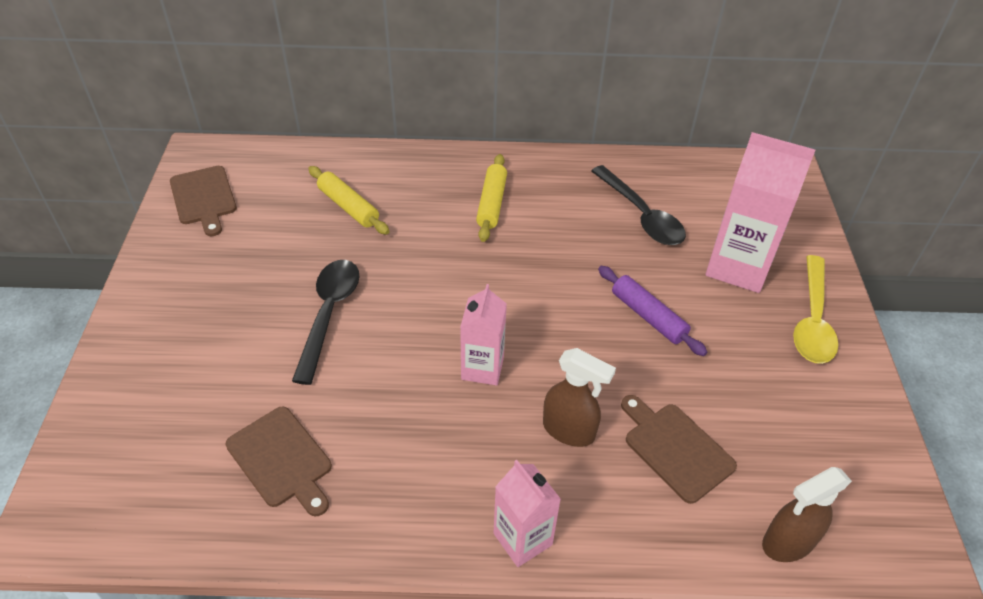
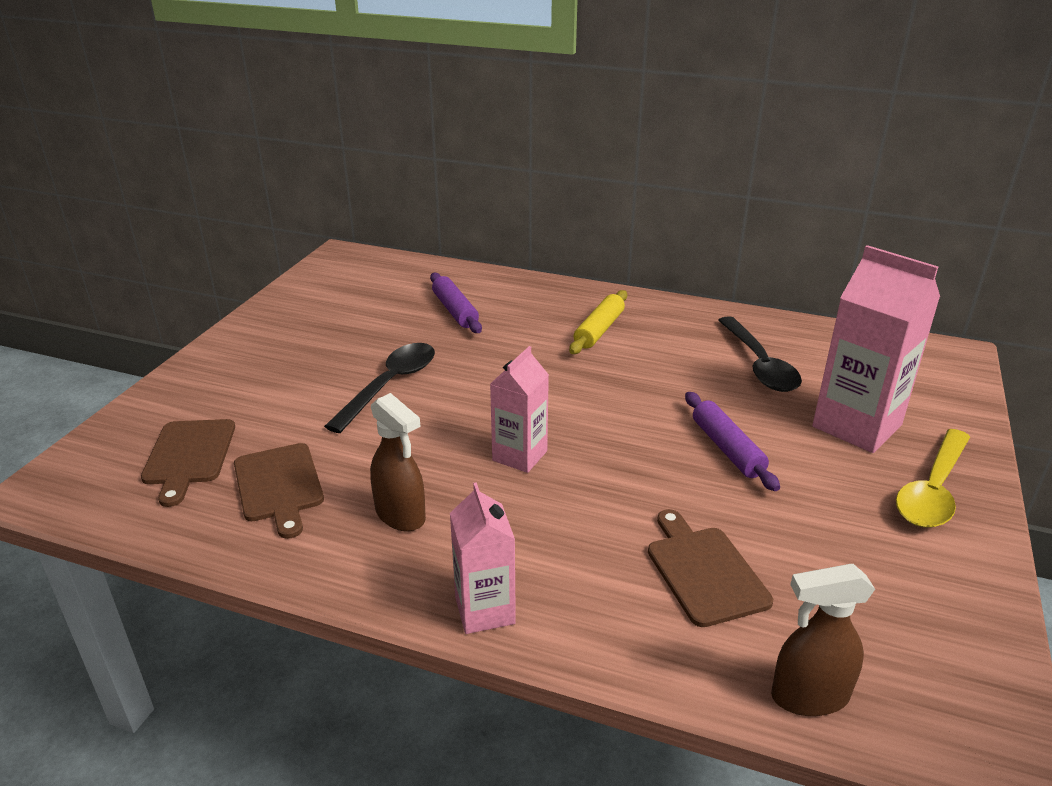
camera: 20 degrees right, 15 degrees down
(203, 198) = (327, 285): brown cutting board -> brown cutting board (188, 456)
(348, 207) = (455, 311): yellow rolling pin -> purple rolling pin
(569, 430) = (586, 527): brown spray bottle -> brown spray bottle (401, 515)

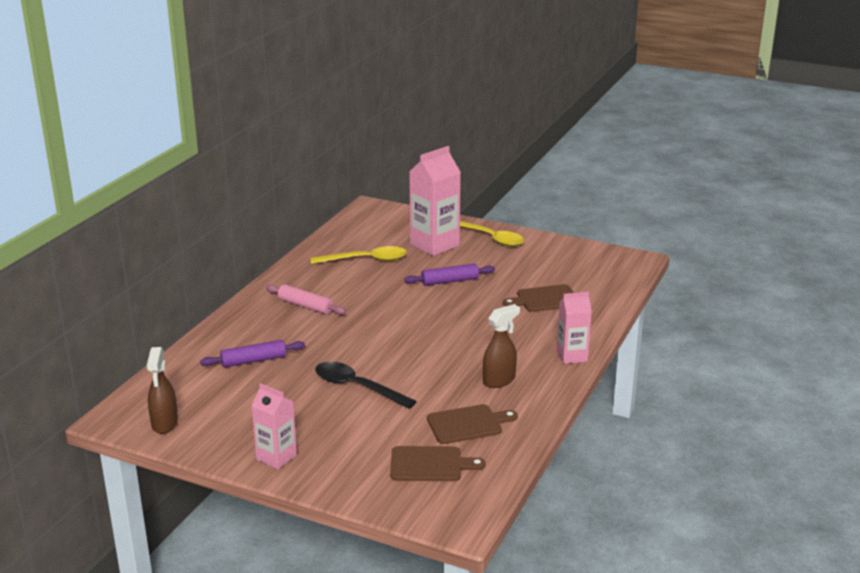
camera: 85 degrees left, 5 degrees down
(520, 456) = (447, 341): pink carton -> pink carton (276, 457)
(599, 330) = (305, 306): yellow rolling pin -> pink rolling pin
(759, 364) = (366, 260): black spoon -> yellow spoon
(808, 696) = (615, 287): brown spray bottle -> brown spray bottle (164, 423)

